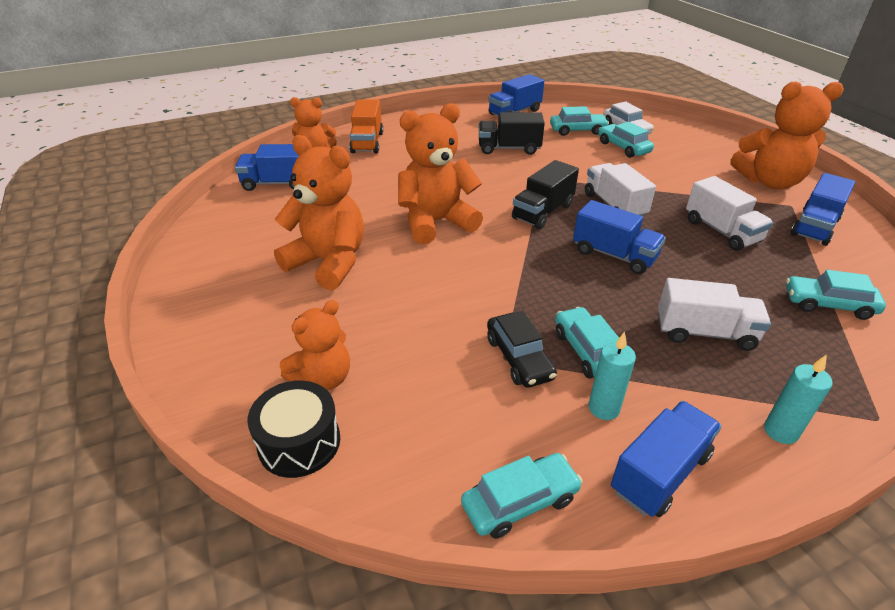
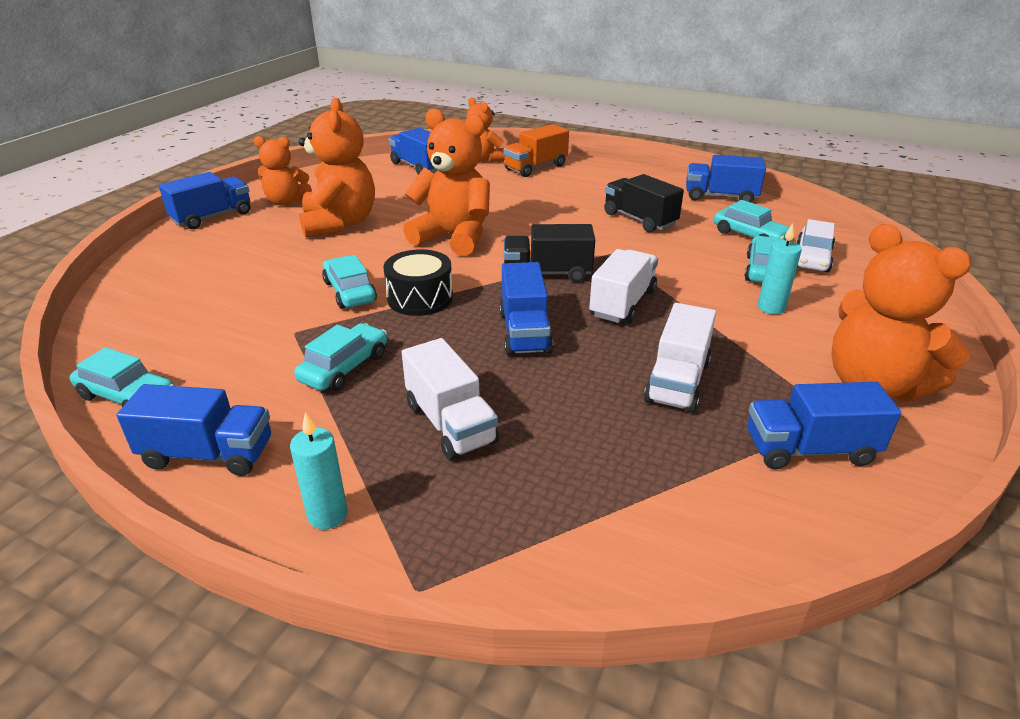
camera: 50 degrees right, 5 degrees down
(192, 329) = (212, 217): none -> blue truck
(299, 442) = (131, 293): black drum -> black drum (420, 298)
(323, 378) = (202, 275): orange teddy bear -> orange teddy bear (286, 201)
(519, 358) = (301, 338): black car -> none
(604, 408) = (271, 400): turquoise candle -> turquoise candle (771, 307)
(828, 304) = (621, 501): turquoise car -> turquoise car (350, 291)

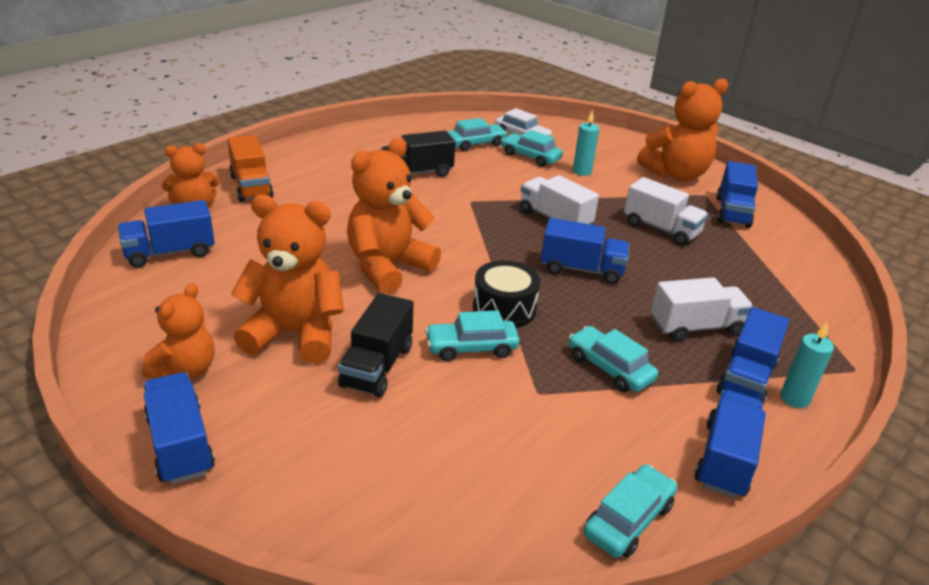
camera: 75 degrees left, 0 degrees up
(547, 273) = (491, 237): black truck -> black truck (377, 366)
(720, 197) = (399, 131): blue truck -> blue truck (746, 378)

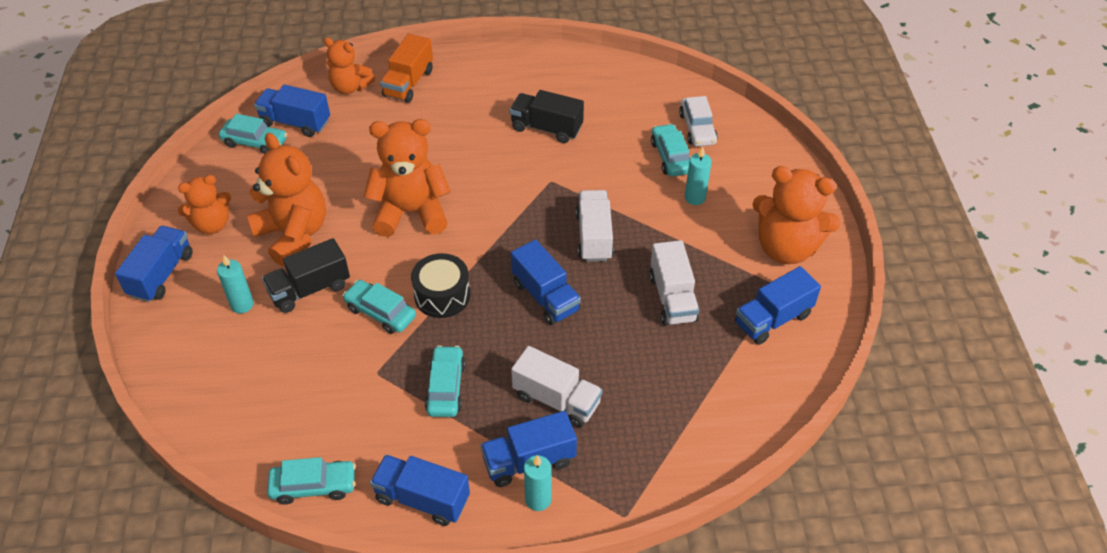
camera: 45 degrees right, 15 degrees up
(322, 417) = (242, 305): none -> turquoise candle
(475, 144) = (641, 117): turquoise car -> turquoise car (255, 142)
(724, 459) = (422, 499): blue truck -> blue truck turned 135 degrees counterclockwise

